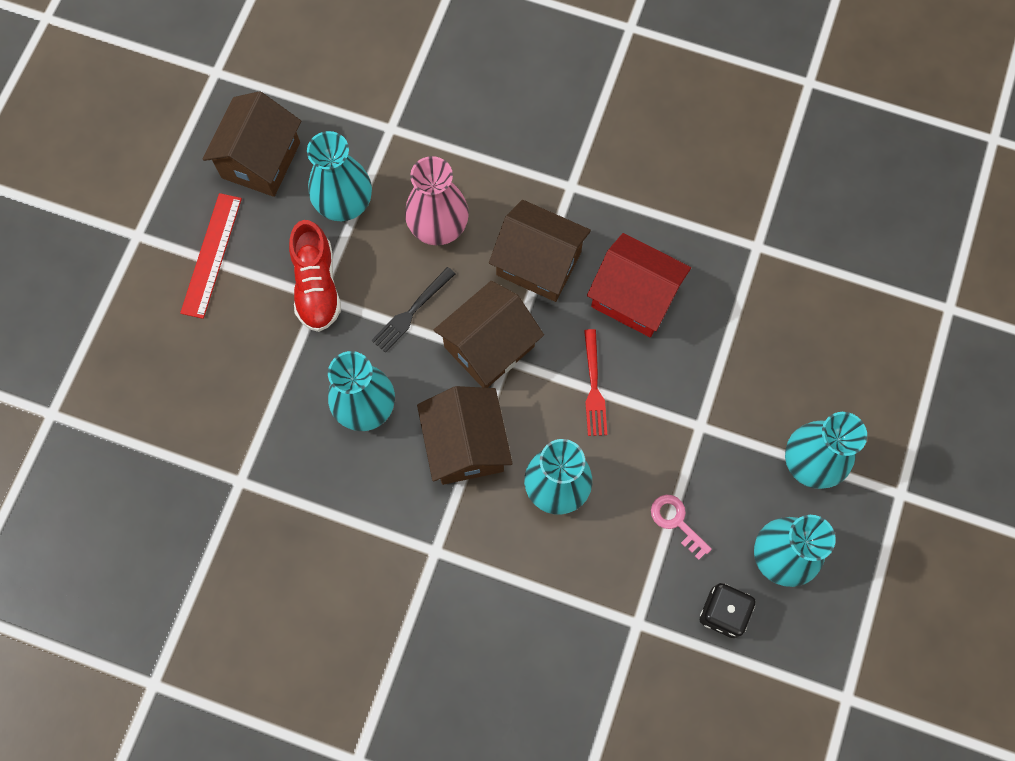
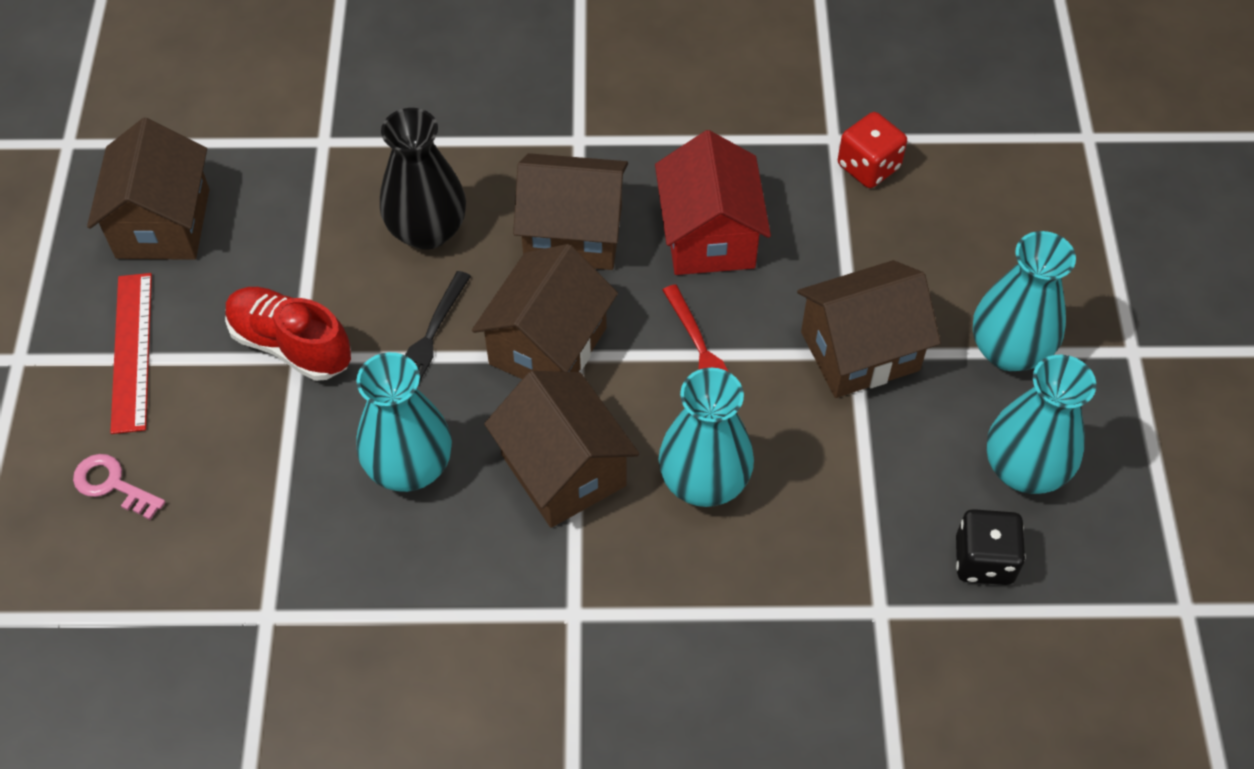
camera: 20 degrees left, 15 degrees down
(317, 286) = (291, 345): red shoe -> red shoe turned 150 degrees clockwise
(344, 203) = (293, 240): turquoise vase -> none
(438, 226) = (427, 230): pink vase -> black vase
(634, 297) = (709, 236): red house -> red house turned 75 degrees clockwise
(676, 522) = (875, 472): pink key -> pink key (113, 485)
(704, 426) = (860, 351): none -> brown house
(773, 279) = (868, 167): none -> red dice

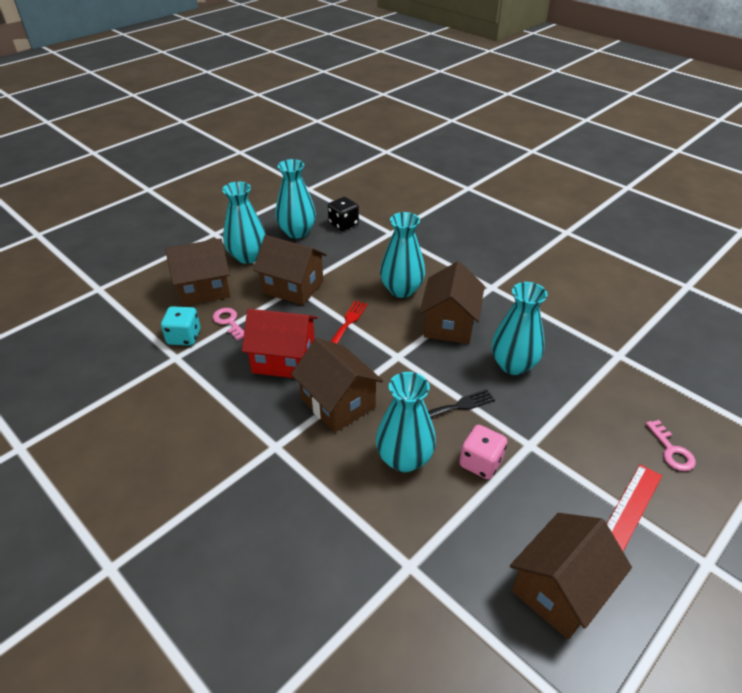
camera: 135 degrees left, 15 degrees down
(291, 345) = (529, 453): red shoe -> none
(338, 290) = (480, 463): none -> pink dice
(427, 230) = (404, 458): black vase -> turquoise vase
(548, 346) = (405, 367): brown house -> brown house (204, 289)
(709, 236) = (284, 359): red house -> red house turned 60 degrees clockwise
(852, 228) = (229, 322): none -> pink key
(868, 167) = (184, 337): red dice -> turquoise dice

